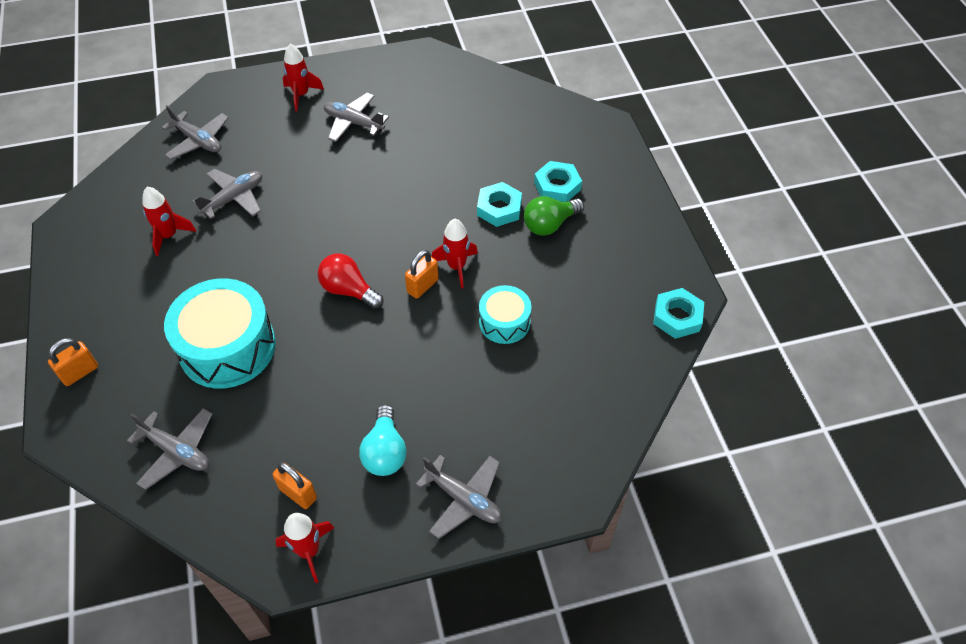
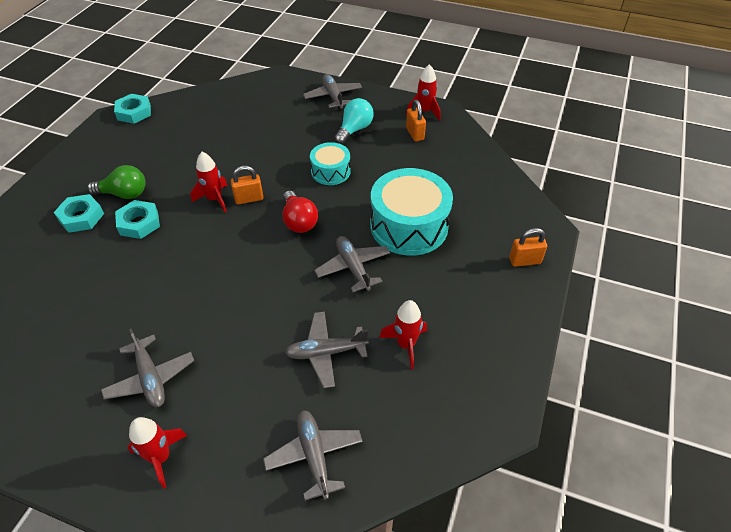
camera: 145 degrees left, 5 degrees down
(176, 451) = (474, 182): grey plane -> grey plane (353, 268)
(504, 322) = (225, 155): turquoise drum -> turquoise drum (330, 171)

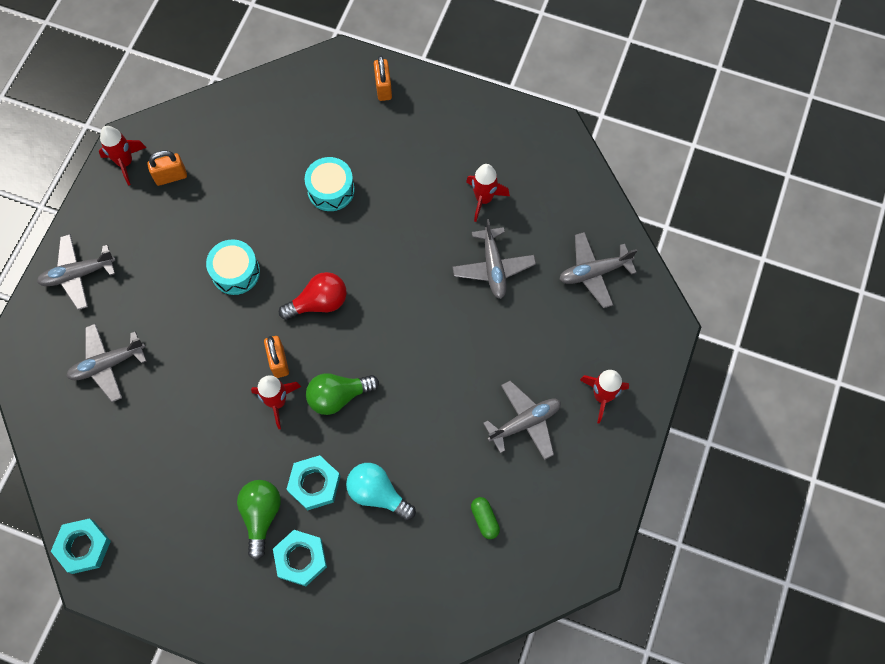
camera: 90 degrees left, 20 degrees up
(64, 342) = (484, 519): none -> green capsule
(211, 236) = (338, 396): none -> green light bulb
(353, 268) = (389, 245): grey plane -> grey plane (107, 364)
(354, 130) = (155, 246): turquoise light bulb -> turquoise light bulb (377, 494)
(409, 226) = (331, 190): turquoise drum -> turquoise drum, size x0.55

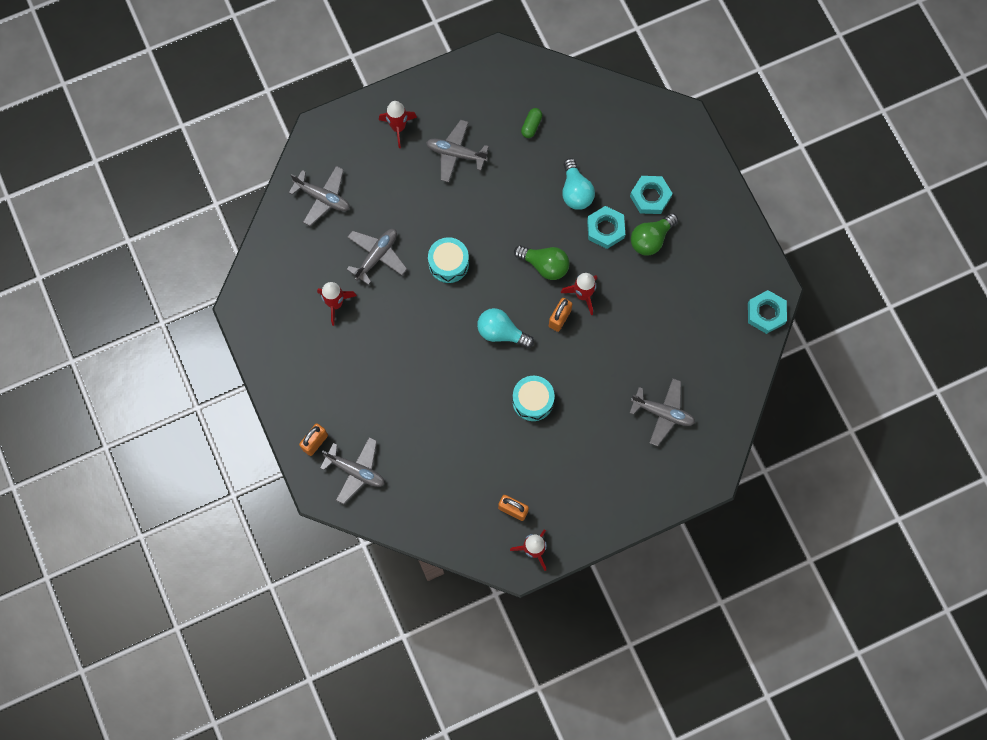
camera: 135 degrees left, 5 degrees up
(78, 274) = (631, 493): grey plane -> grey plane (355, 471)
(319, 303) = (501, 332): red light bulb -> turquoise light bulb
(331, 190) = (421, 401): turquoise drum -> turquoise drum (448, 263)

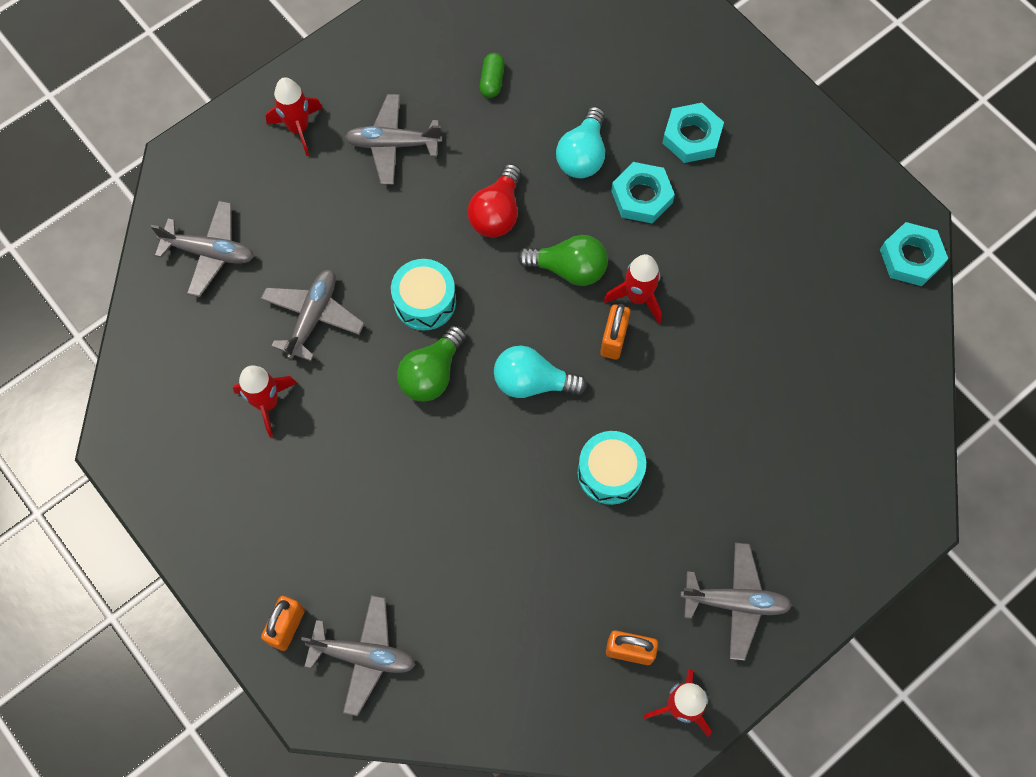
camera: 15 degrees left, 5 degrees down
(509, 217) = (497, 213): none -> red light bulb
(575, 192) = (582, 155): turquoise light bulb -> turquoise light bulb turned 45 degrees clockwise
(651, 239) = (711, 195): green light bulb -> green light bulb (432, 374)
(663, 413) = (810, 440): grey plane -> grey plane (735, 602)

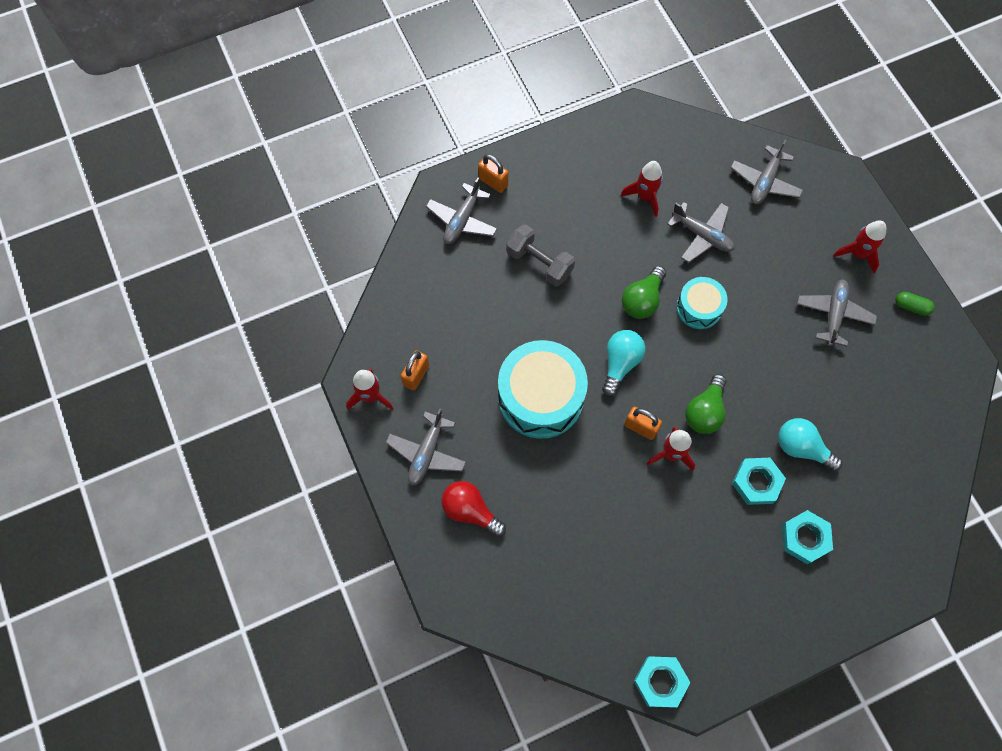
camera: 105 degrees right, 0 degrees up
(408, 524) = (539, 263): none -> grey dumbbell
(432, 374) = (642, 300): green light bulb -> green light bulb turned 105 degrees counterclockwise
(492, 81) = (880, 398): green capsule -> green capsule (911, 307)
(497, 213) = (761, 373): red light bulb -> red light bulb (470, 511)
(610, 472) = (540, 397): turquoise drum -> turquoise drum, size x1.82

